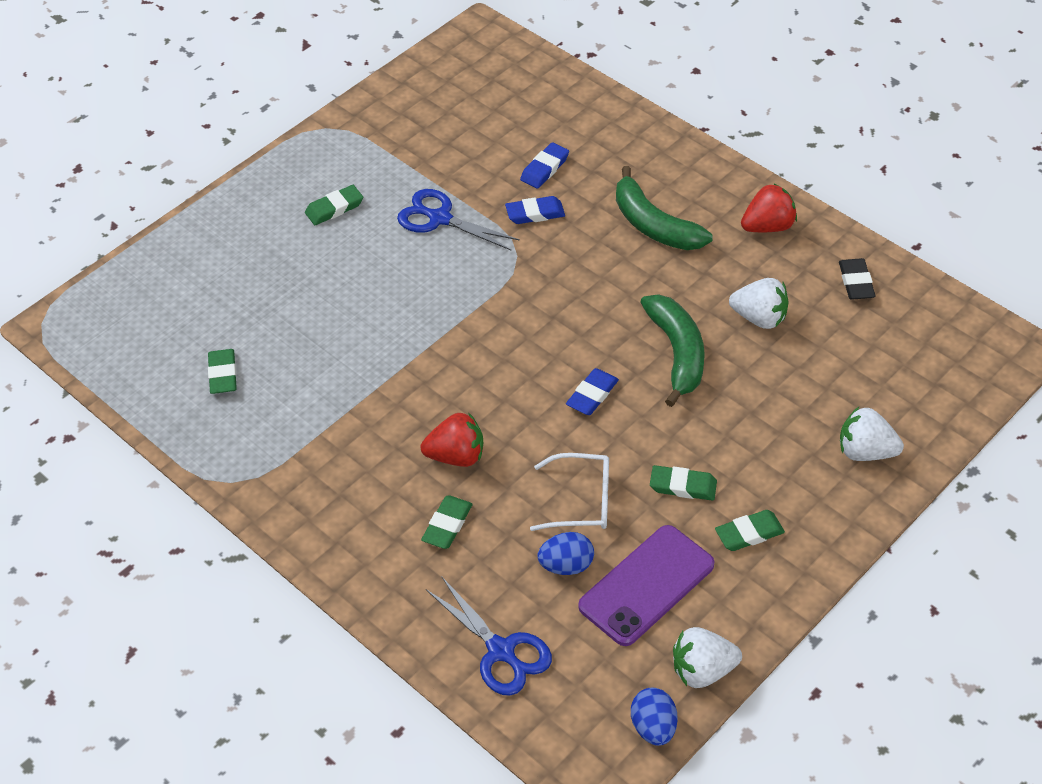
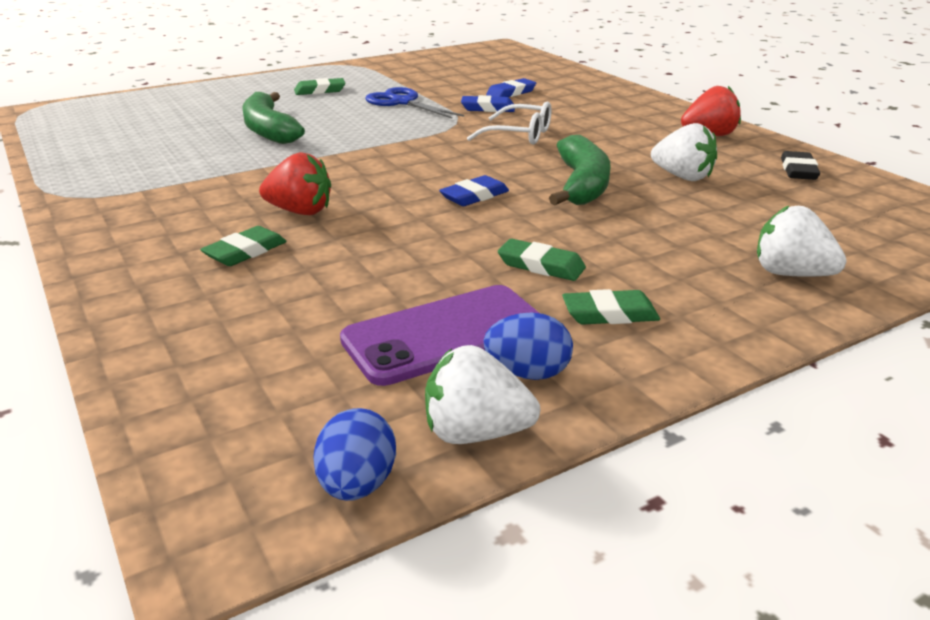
camera: 15 degrees right, 20 degrees down
(222, 374) = (136, 144): green eraser -> none
(501, 651) = (208, 358): blue scissors -> none
(566, 565) = (354, 301): blue egg -> blue egg (527, 373)
(582, 501) = (412, 258): white glasses -> white glasses (520, 135)
(653, 225) = (595, 123): green banana -> green banana (269, 130)

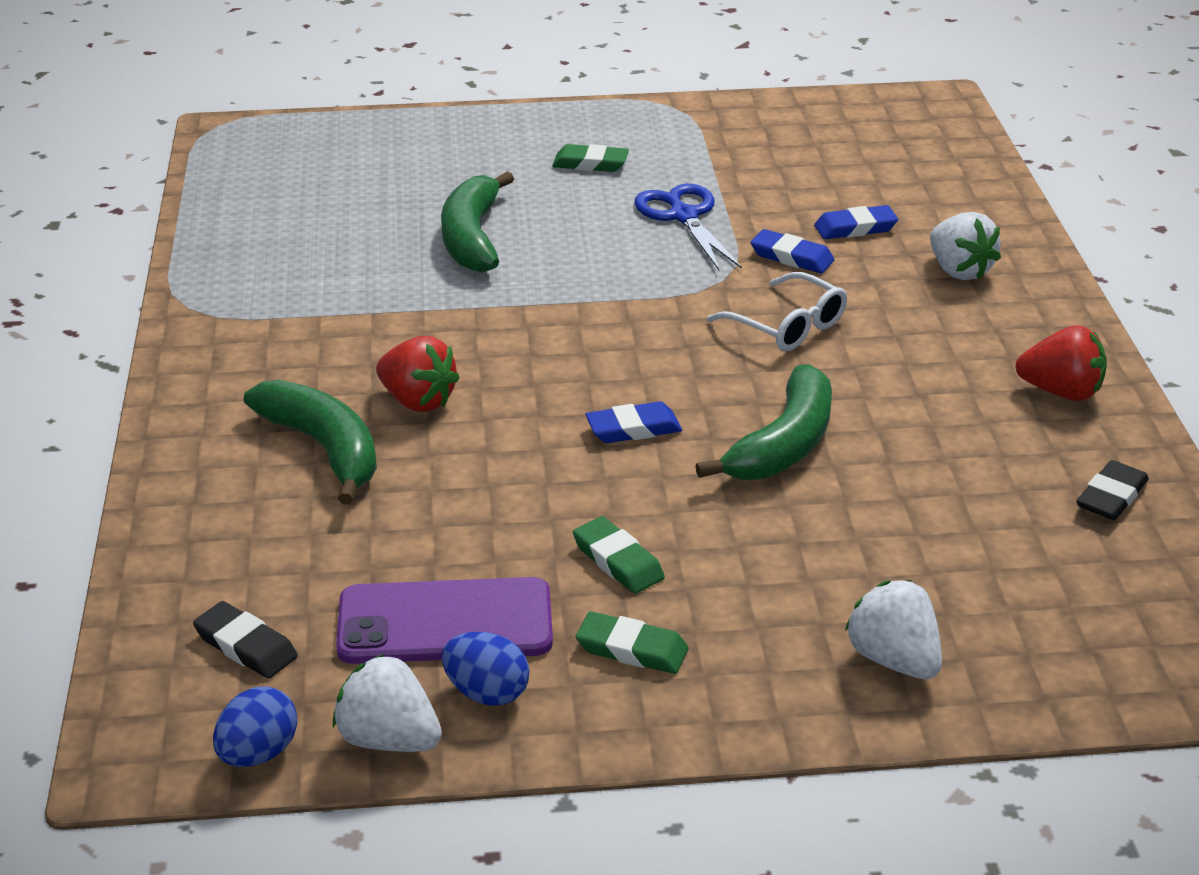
camera: 25 degrees right, 5 degrees up
(245, 251) = (324, 449): green eraser -> green banana
(275, 398) = (246, 646): none -> black eraser
(682, 177) = (932, 465): white strawberry -> white strawberry (959, 270)

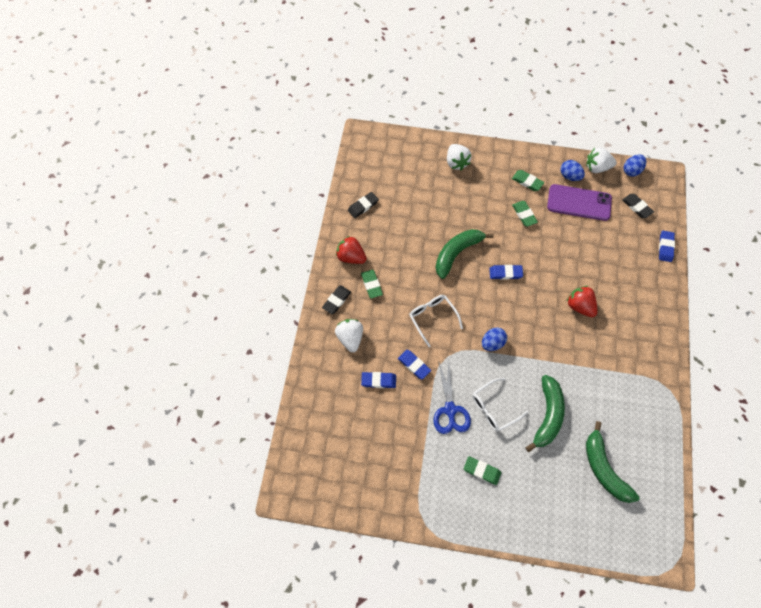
camera: 165 degrees left, 30 degrees up
(161, 559) = (665, 247): none -> blue eraser
(324, 449) = (614, 288): green banana -> green banana (604, 468)
(389, 739) = (597, 167): white strawberry -> white strawberry turned 135 degrees clockwise
(591, 230) = (494, 408): none -> white glasses
(626, 311) = (492, 343): none -> blue egg
(971, 354) = (371, 285): none -> green eraser
(1035, 317) = (336, 300): none -> black eraser

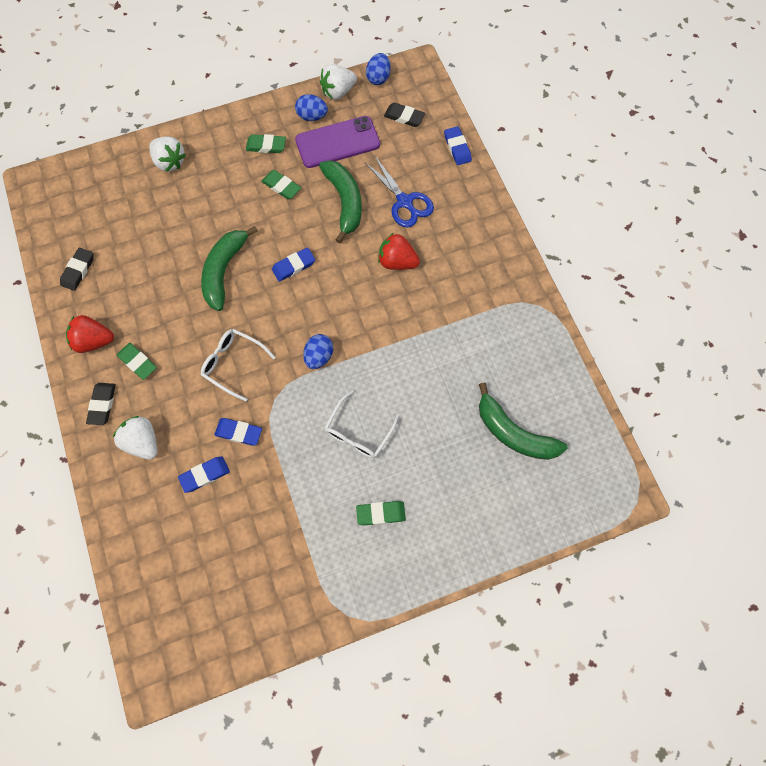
camera: 30 degrees left, 5 degrees up
(450, 409) = (308, 462): blue scissors -> blue scissors (404, 202)
(547, 415) = (423, 407): green banana -> green banana (344, 202)

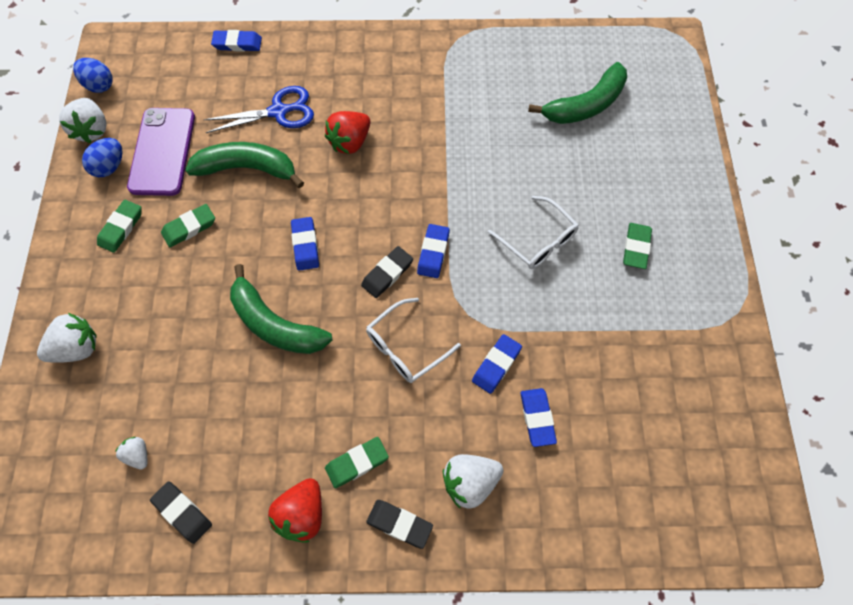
camera: 70 degrees left, 5 degrees down
(108, 229) = (138, 455): none -> white strawberry
(319, 356) = (433, 253): blue egg -> blue eraser
(404, 117) = (168, 77): black eraser -> black eraser (387, 274)

